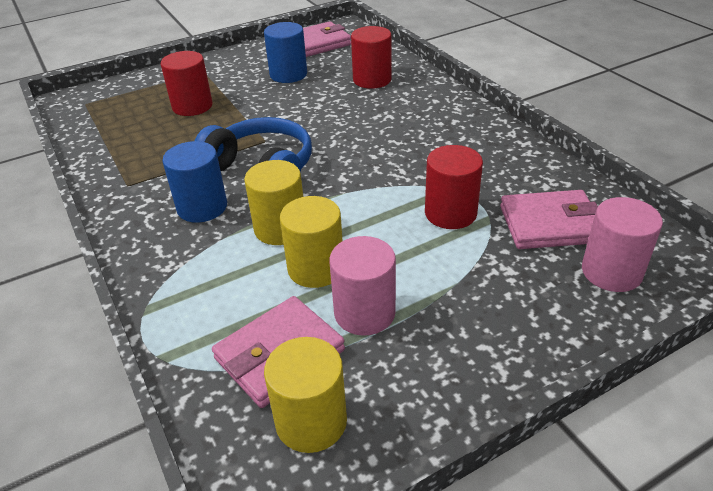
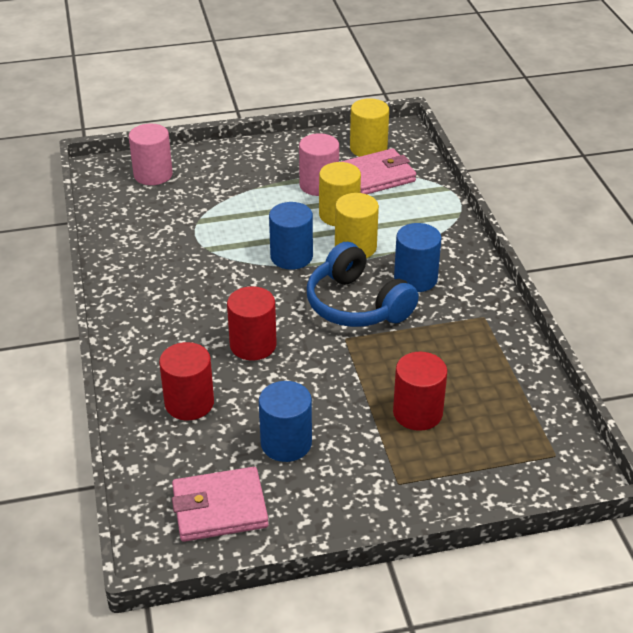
camera: 165 degrees left, 0 degrees up
(351, 201) = (291, 257): none -> blue cylinder
(450, 213) = (222, 231): red cylinder -> red cylinder (253, 345)
(550, 224) = (160, 208): pink wallet -> none

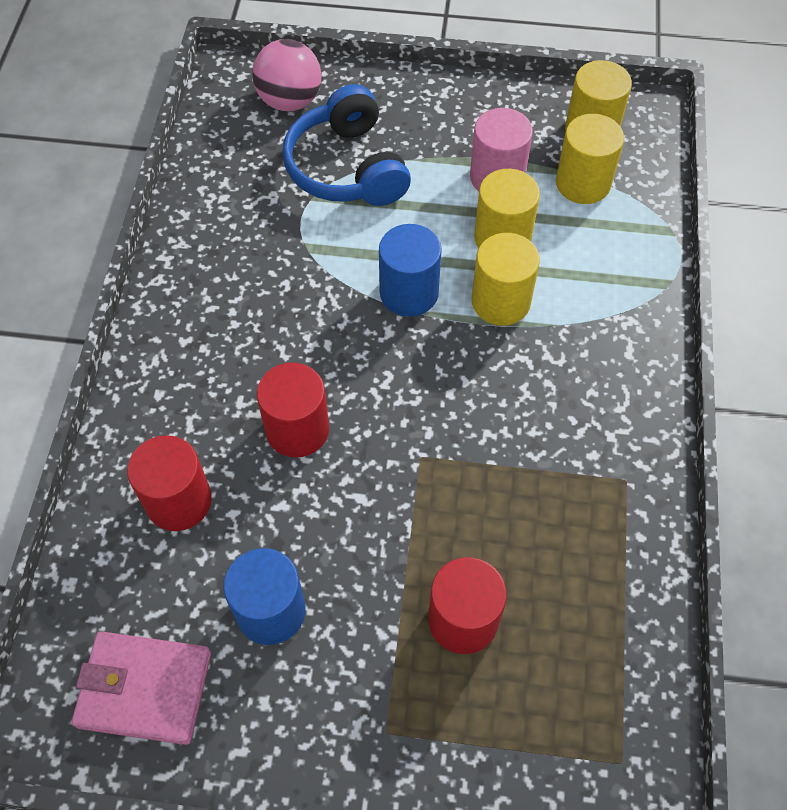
camera: 20 degrees right, 20 degrees up
(153, 175) = (290, 101): pink cylinder -> pink ball
(356, 305) = (460, 403): blue headphones -> blue headphones (347, 168)
(377, 176) = (583, 183): pink wallet -> yellow cylinder
(415, 279) = (559, 382): blue cylinder -> none

